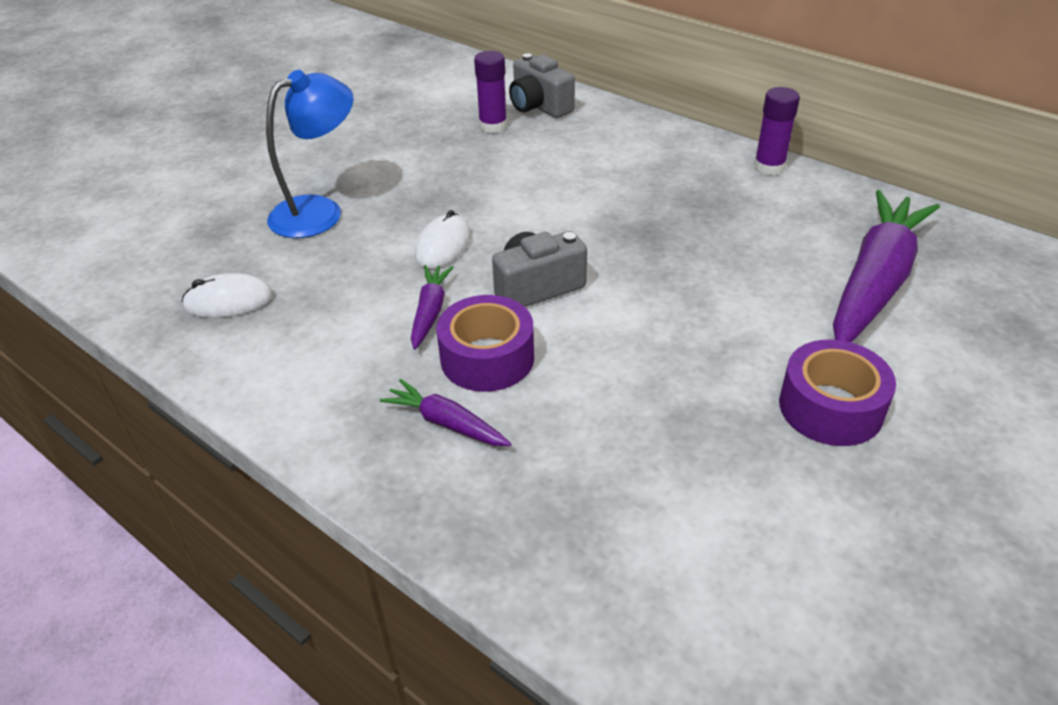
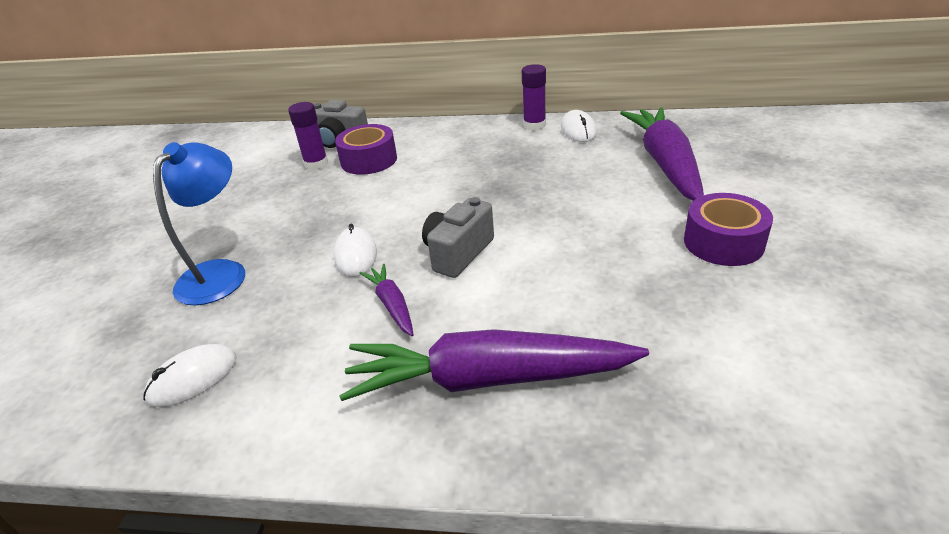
camera: 30 degrees left, 5 degrees down
(446, 423) = (488, 379): purple carrot -> purple carrot, size x2.16
(487, 358) = (471, 317): purple tape -> purple tape (369, 160)
(815, 194) = (578, 130): none -> white mouse

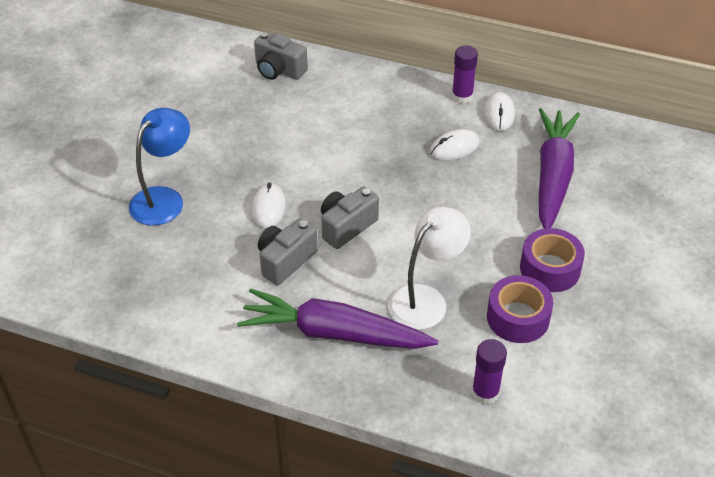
camera: 10 degrees right, 10 degrees up
(193, 378) = (143, 284): white mouse -> white mouse (454, 148)
(316, 164) = (253, 95): purple glue stick -> purple glue stick (485, 392)
(369, 160) = (300, 103): purple tape -> purple tape (518, 317)
(392, 305) = (285, 261): purple carrot -> grey camera
(593, 308) = (425, 299): none -> white lamp

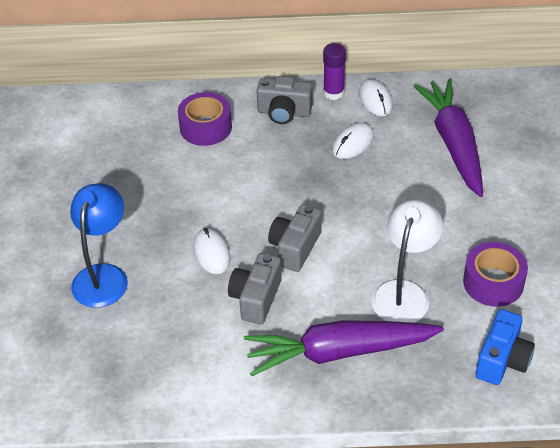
camera: 20 degrees left, 0 degrees up
(279, 70) = (147, 116): grey camera -> grey camera (284, 112)
(485, 392) = (502, 360): purple glue stick -> blue camera
(550, 269) = (496, 229): purple tape -> purple tape (205, 127)

